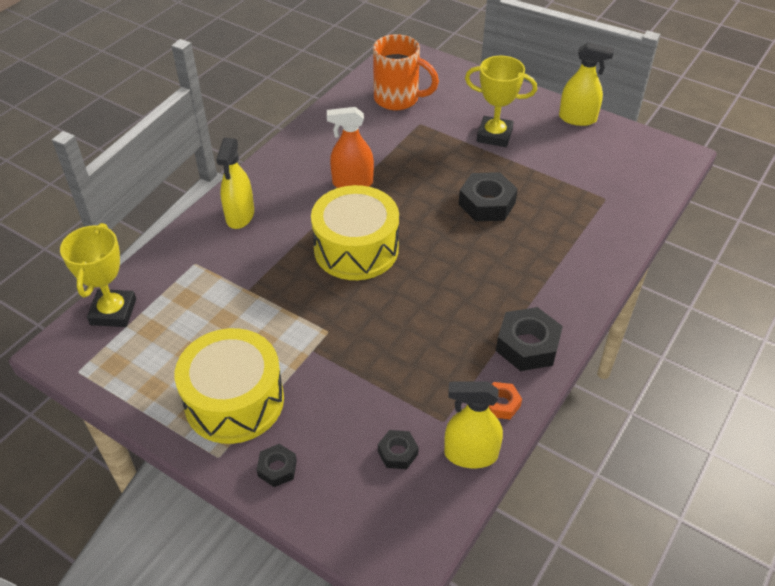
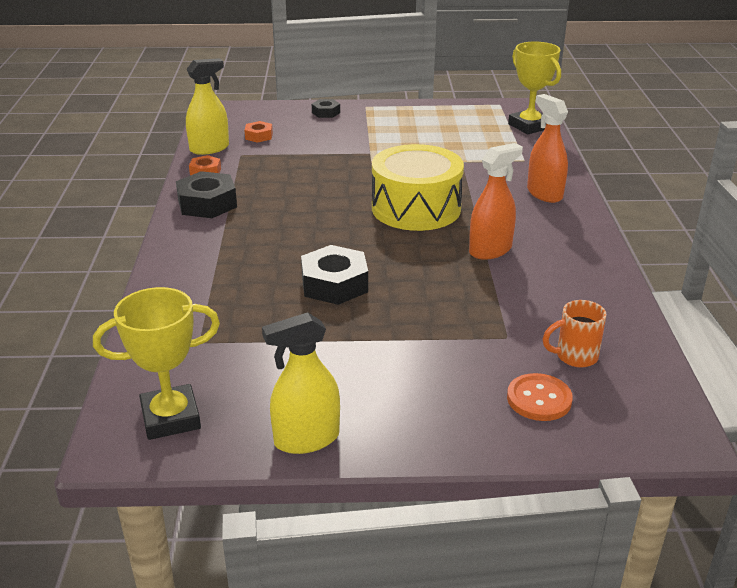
camera: 145 degrees right, 15 degrees down
(234, 401) = (388, 122): yellow drum -> none
(240, 216) = (544, 194): yellow spray bottle -> orange spray bottle
(397, 453) = (259, 136): black nut -> orange nut
(398, 99) = (574, 356): orange mug -> orange mug, size x0.57
(444, 89) = (539, 399): none -> orange button
(494, 135) = (400, 361): yellow trophy -> yellow trophy (171, 418)

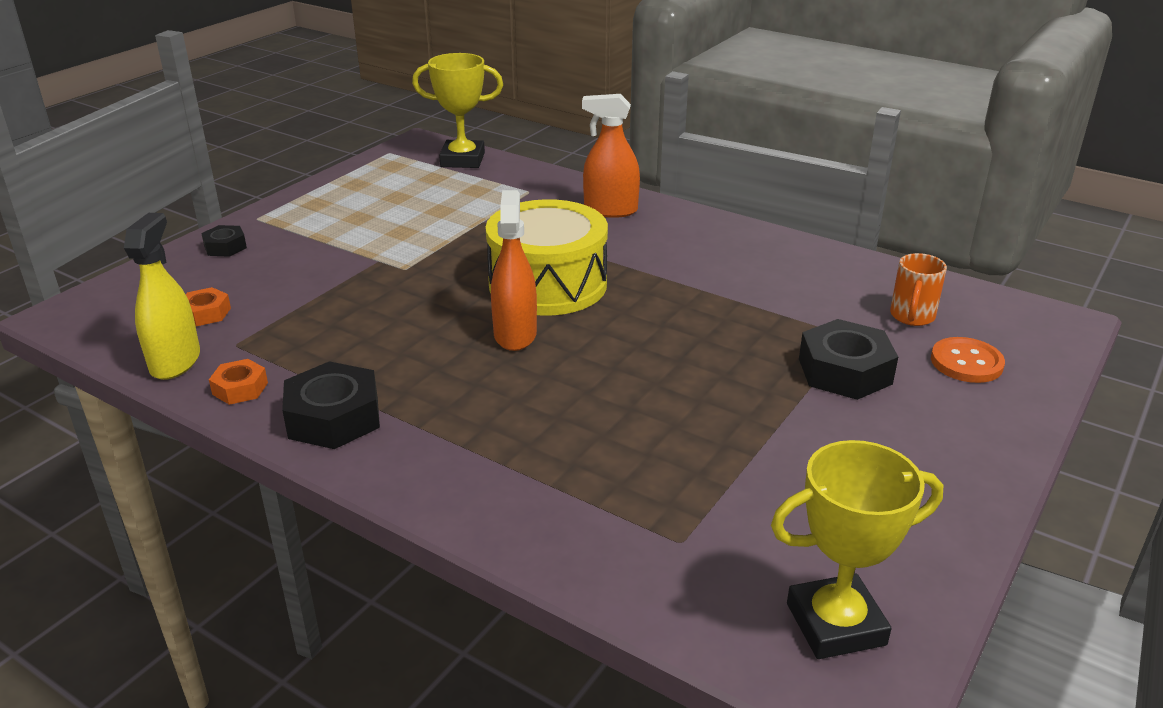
camera: 55 degrees left, 0 degrees up
(171, 418) = (836, 624): yellow trophy -> yellow trophy turned 60 degrees clockwise
(306, 439) = (946, 528): yellow spray bottle -> none
(334, 284) = (651, 395): black nut -> black nut (844, 371)
(490, 250) = (684, 280): orange spray bottle -> orange spray bottle (515, 334)

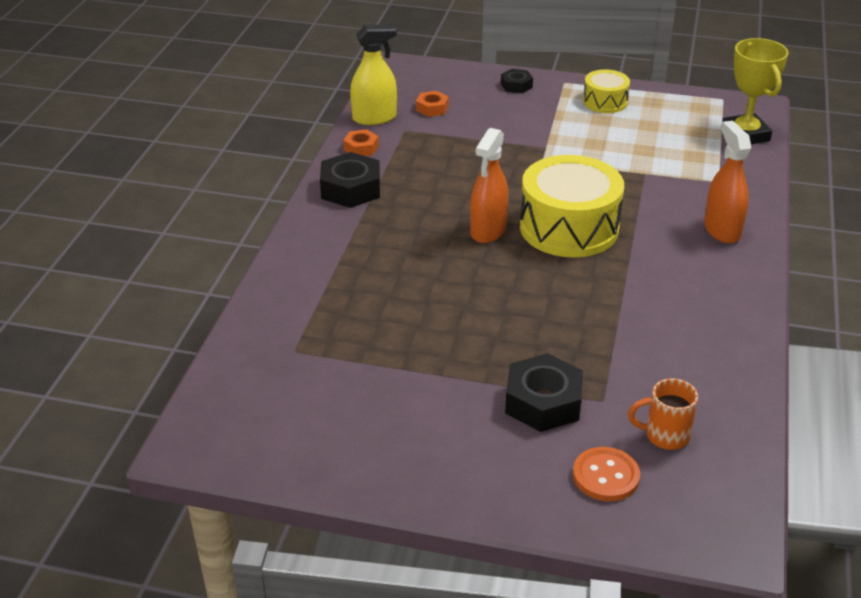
camera: 70 degrees right, 5 degrees up
(325, 207) = (605, 102): none -> yellow drum
(515, 334) = (488, 230): orange spray bottle -> orange spray bottle turned 135 degrees clockwise
(836, 624) = (244, 427): yellow trophy -> none

